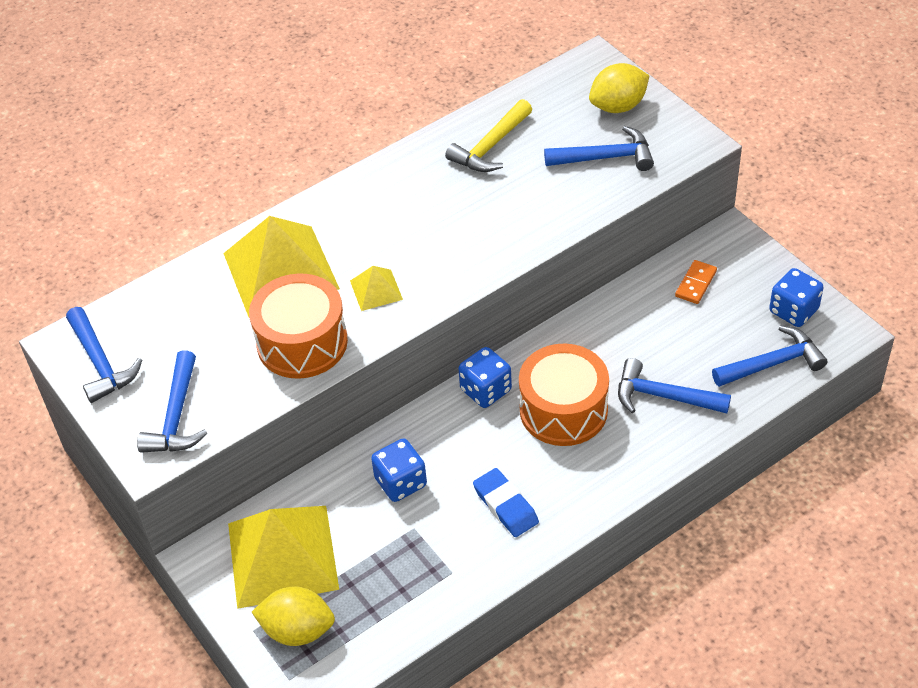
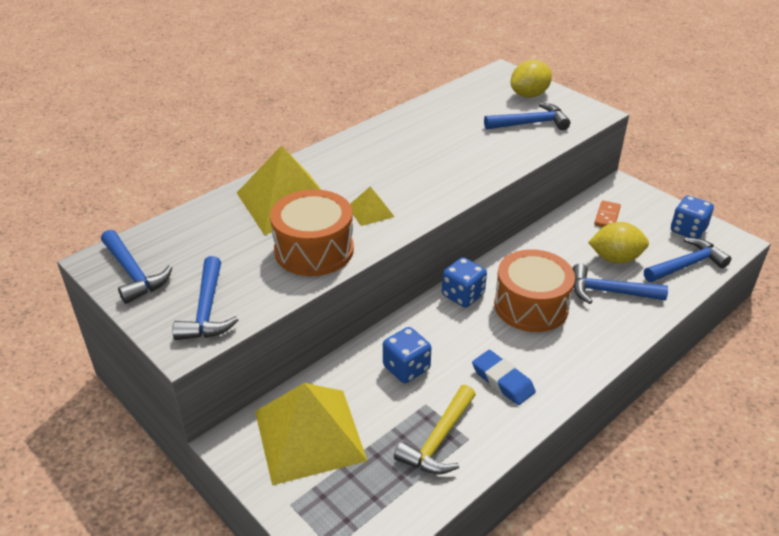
camera: 10 degrees left, 10 degrees down
(298, 630) = (334, 501): yellow lemon -> yellow lemon (615, 258)
(490, 146) = (440, 120): yellow hammer -> yellow hammer (438, 440)

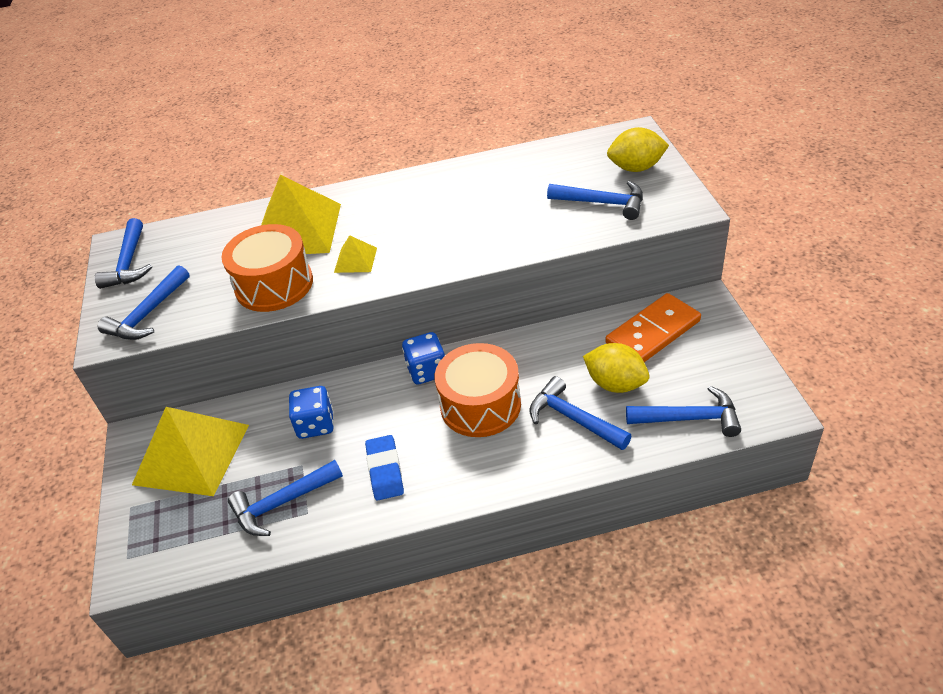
camera: 35 degrees right, 5 degrees up
(438, 440) = (282, 503): yellow hammer -> blue hammer
(607, 216) = (653, 332): orange domino -> orange domino, size x1.96
(688, 230) = (732, 378): blue dice -> none

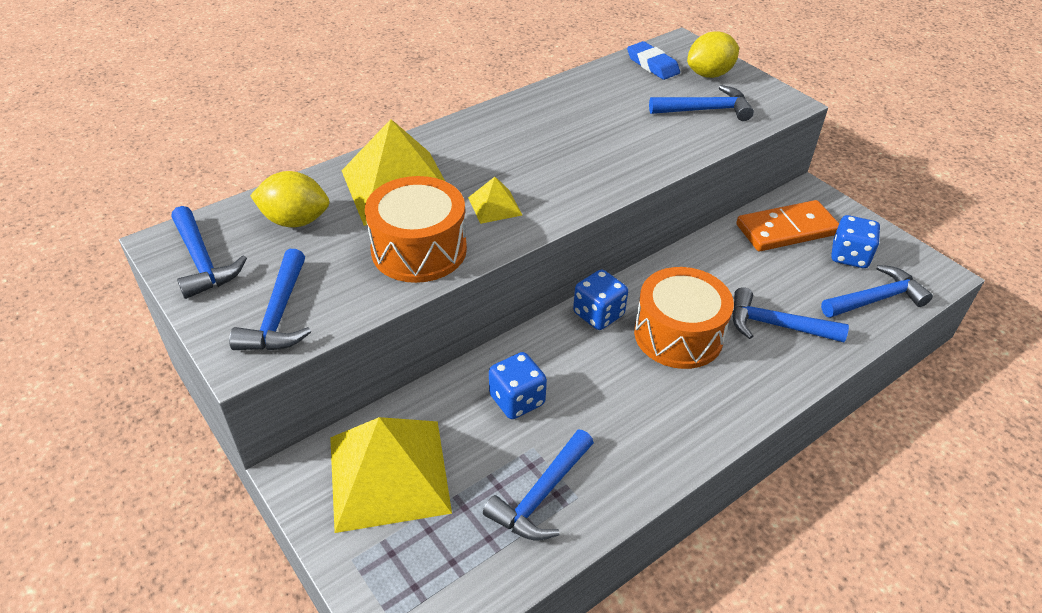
camera: 30 degrees left, 0 degrees up
(385, 470) = (630, 427): blue eraser -> blue eraser (652, 65)
(615, 384) = (789, 283): yellow lemon -> yellow lemon (295, 221)
(653, 332) = (787, 230): orange domino -> orange domino turned 45 degrees clockwise
(696, 371) = (849, 256): none -> blue dice

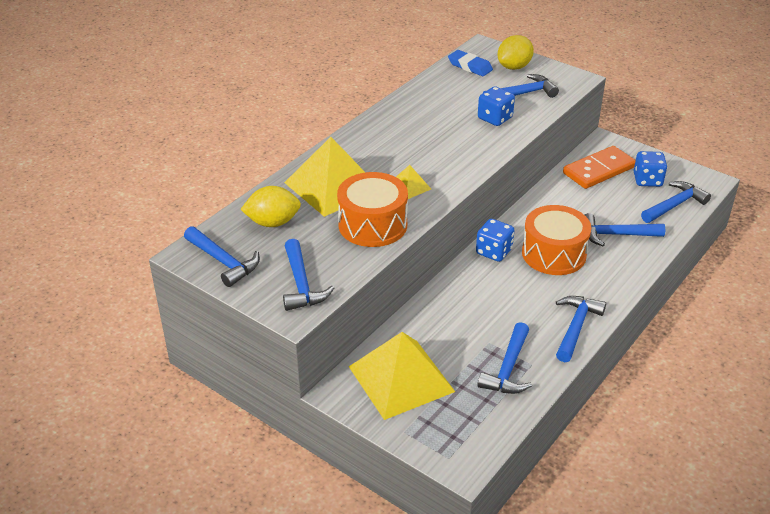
camera: 15 degrees left, 5 degrees down
(517, 400) = (464, 316): blue dice -> blue dice (495, 118)
(665, 453) = (576, 327): none -> blue hammer

